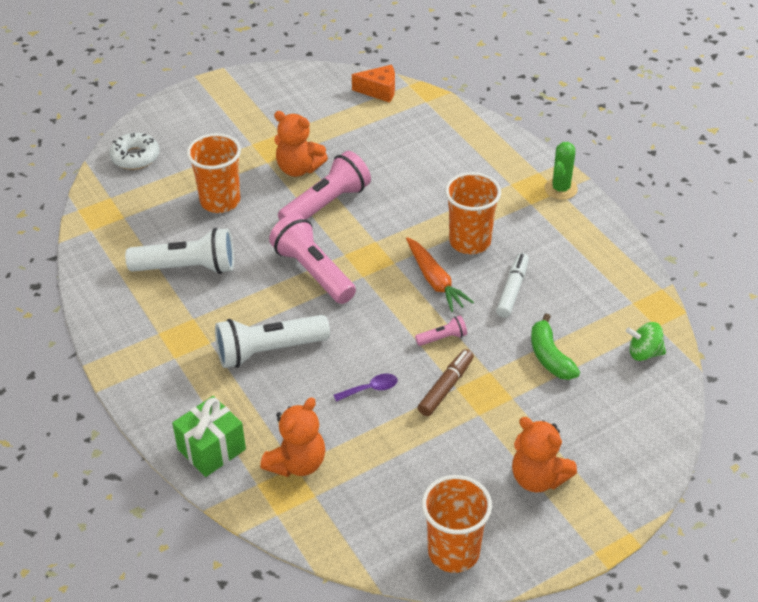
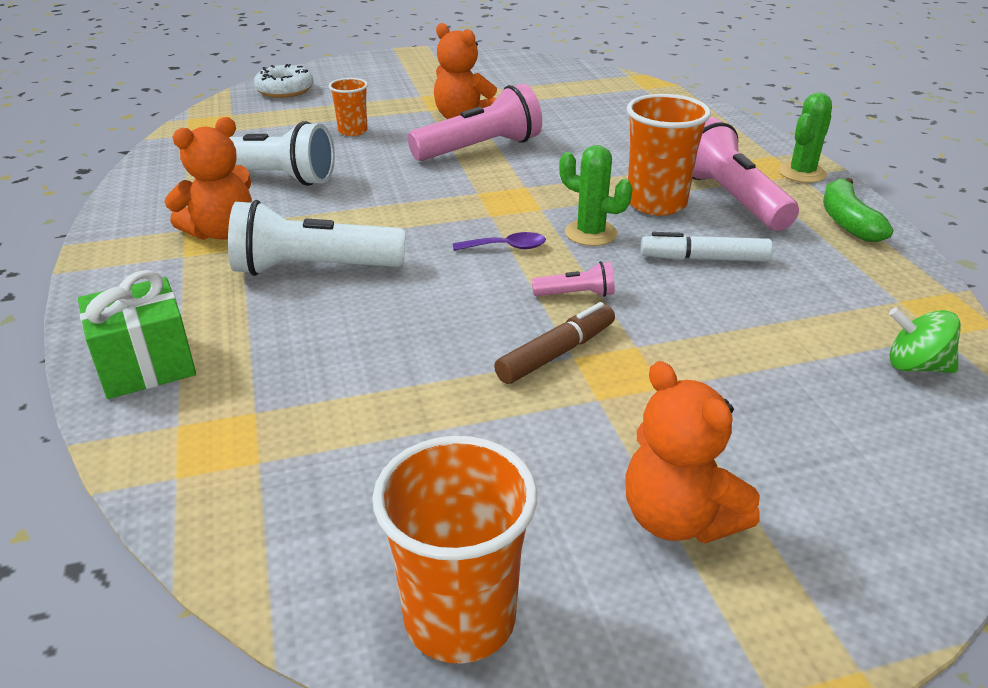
camera: 15 degrees right, 10 degrees down
(220, 201) = (353, 131): orange cup -> orange cup, size x0.57
(297, 463) = (261, 409): orange teddy bear -> orange teddy bear (222, 232)
(313, 272) = (426, 202): pink flashlight -> pink flashlight (730, 198)
(370, 389) = (435, 335): purple spoon -> purple spoon (506, 247)
(379, 91) = (591, 75): orange cheese -> none
(435, 280) = (590, 233): orange carrot -> green cactus
(512, 290) = (704, 259): white marker -> white marker turned 120 degrees counterclockwise
(549, 356) = (744, 343): green banana -> green banana (847, 221)

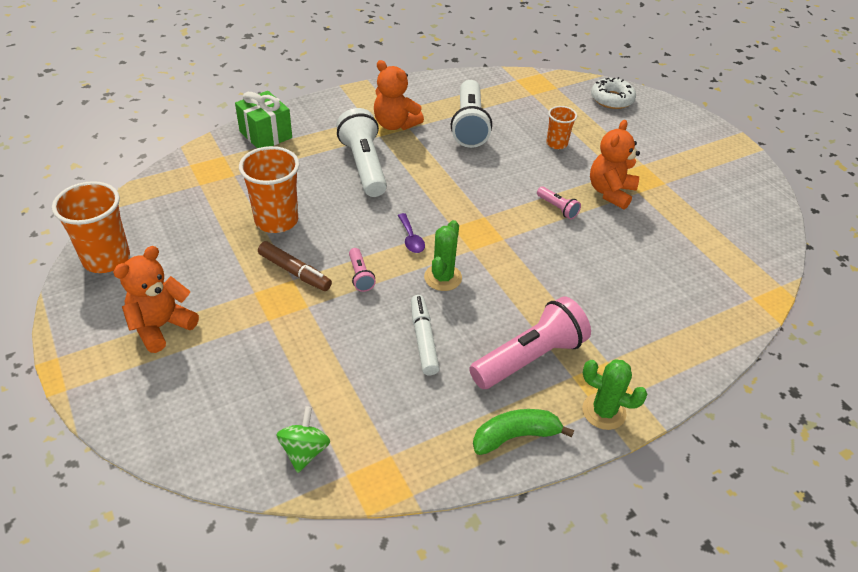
camera: 75 degrees right, 10 degrees up
(480, 148) = (557, 208): pink flashlight -> pink flashlight, size x0.46
(656, 203) = (503, 311): orange cup -> orange cup (276, 220)

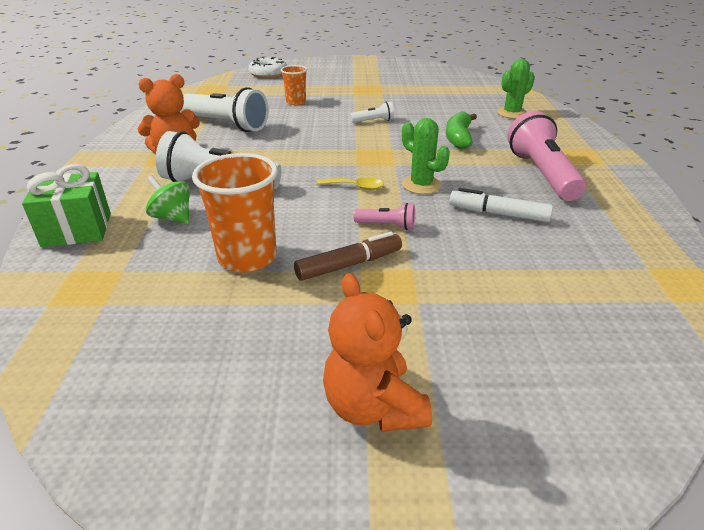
camera: 60 degrees left, 10 degrees down
(106, 259) = (166, 447): orange cup -> none
(304, 451) = (638, 322): green spinning top -> green spinning top (172, 217)
(411, 239) = (355, 187): purple spoon -> yellow spoon
(515, 436) = (630, 201): green banana -> green banana (458, 138)
(557, 208) = (374, 121): pink flashlight -> white flashlight
(603, 411) = (609, 162): green cactus -> green cactus (512, 113)
(610, 192) = (373, 101): orange teddy bear -> none

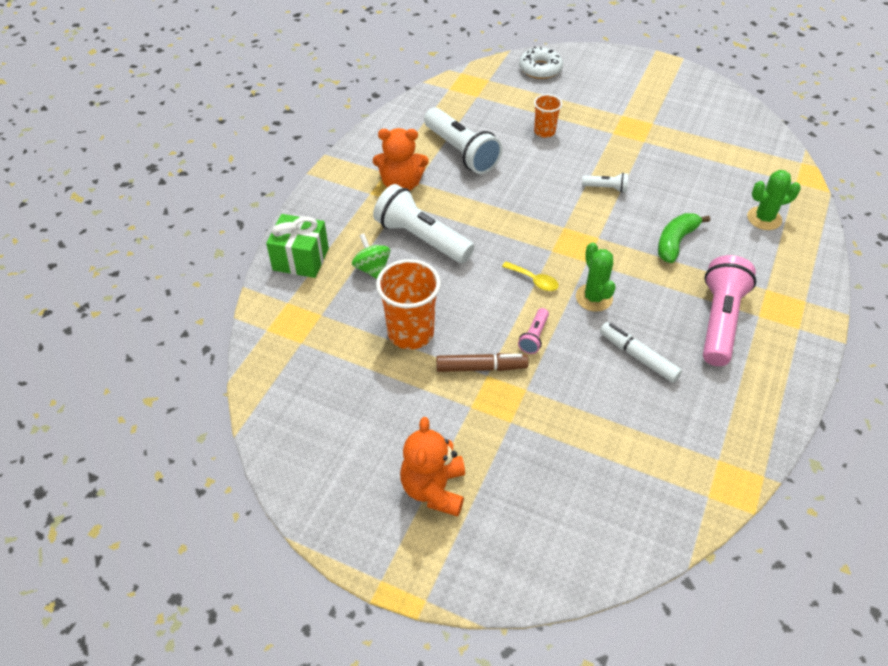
camera: 25 degrees right, 15 degrees up
(387, 225) = (534, 337): pink flashlight -> pink flashlight turned 75 degrees clockwise

